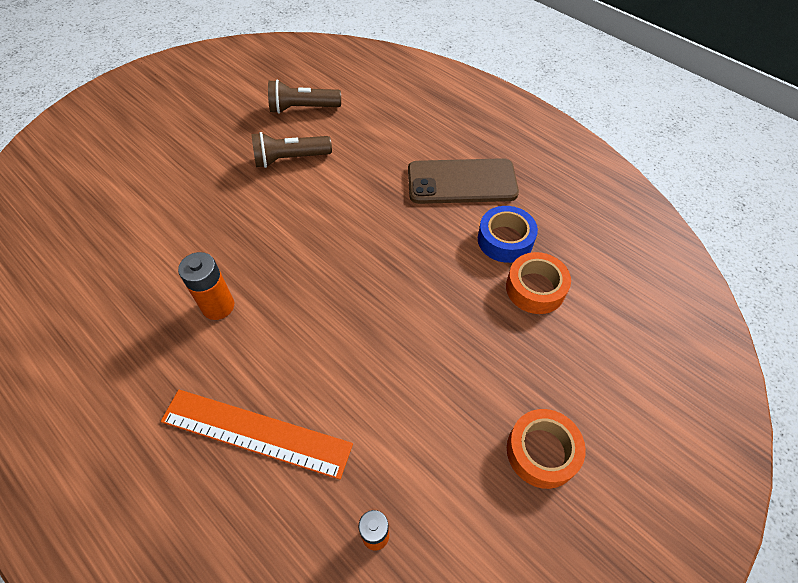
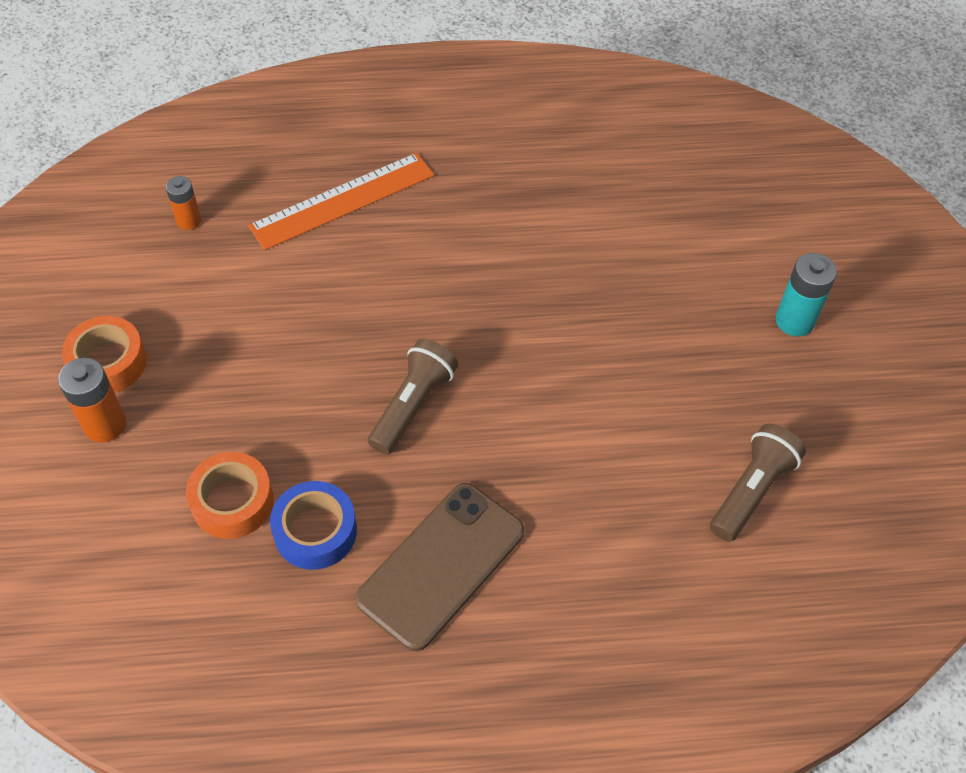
camera: 130 degrees right, 0 degrees up
(173, 141) = (794, 321): none -> turquoise battery
(218, 306) = (495, 240): orange battery -> orange battery (105, 425)
(290, 159) = (656, 414): brown flashlight -> brown flashlight (413, 405)

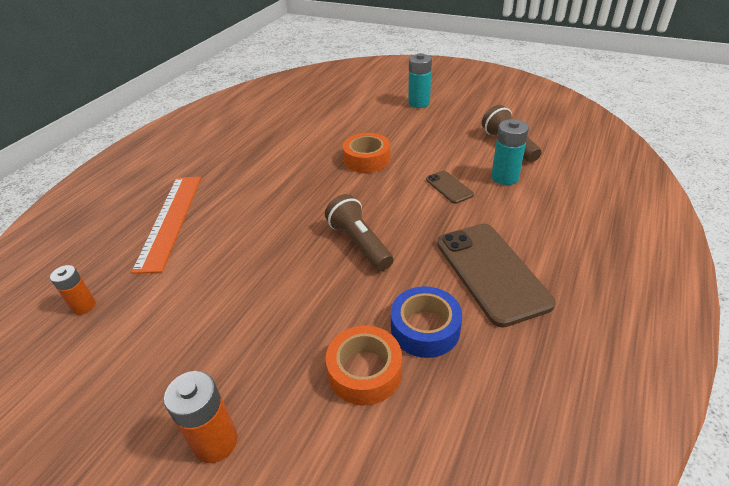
camera: 55 degrees left, 15 degrees down
(108, 362) = (154, 414): orange tape -> orange tape (367, 159)
(587, 454) = (449, 187): none -> brown phone
(657, 514) = (505, 177): none -> turquoise battery

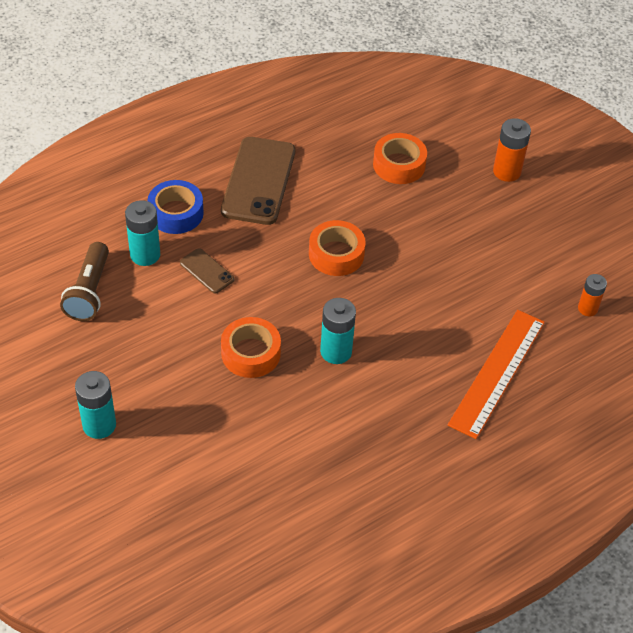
camera: 155 degrees left, 10 degrees up
(308, 183) = (336, 351): none -> turquoise battery
(359, 243) = (336, 254): brown flashlight -> orange tape
(425, 328) = (341, 169): blue tape -> blue tape (176, 213)
(449, 187) = (207, 271): brown phone -> brown phone turned 45 degrees counterclockwise

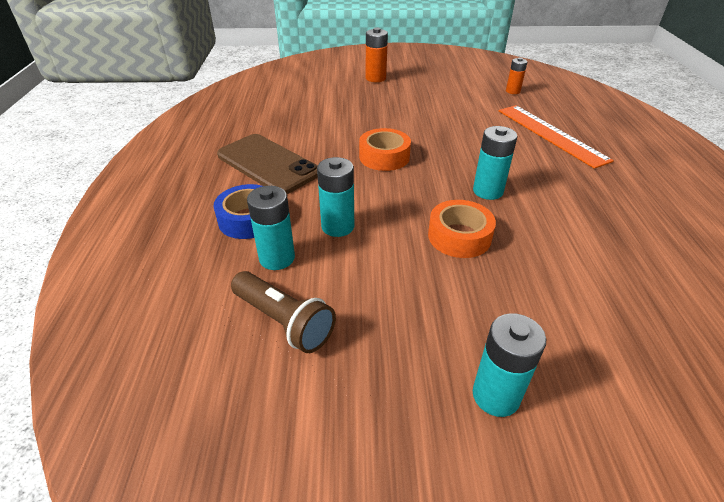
camera: 55 degrees left, 10 degrees down
(207, 271) = (338, 226): brown phone -> turquoise battery
(399, 165) = (326, 107): orange tape -> none

